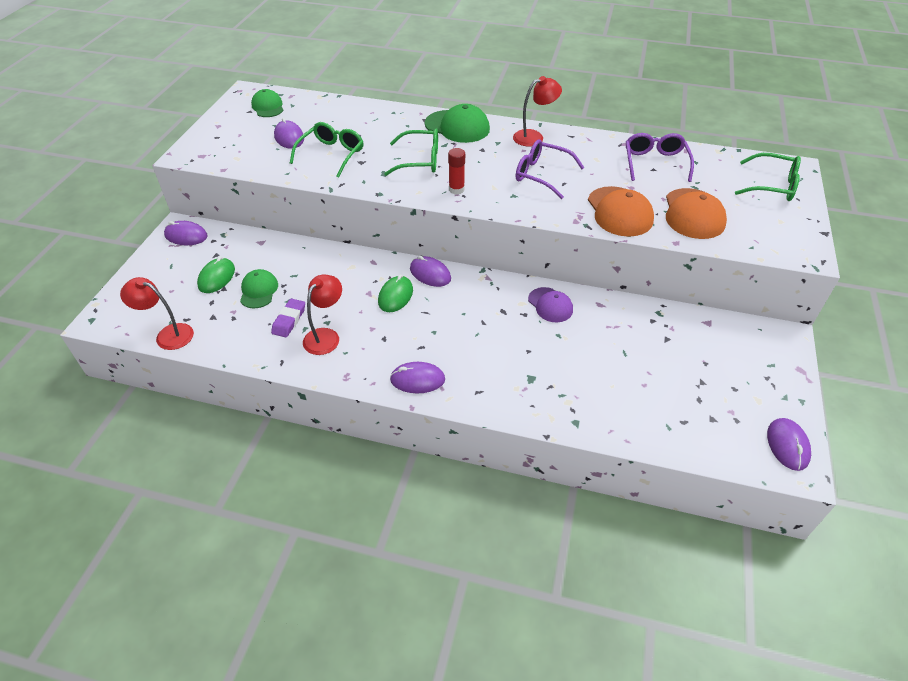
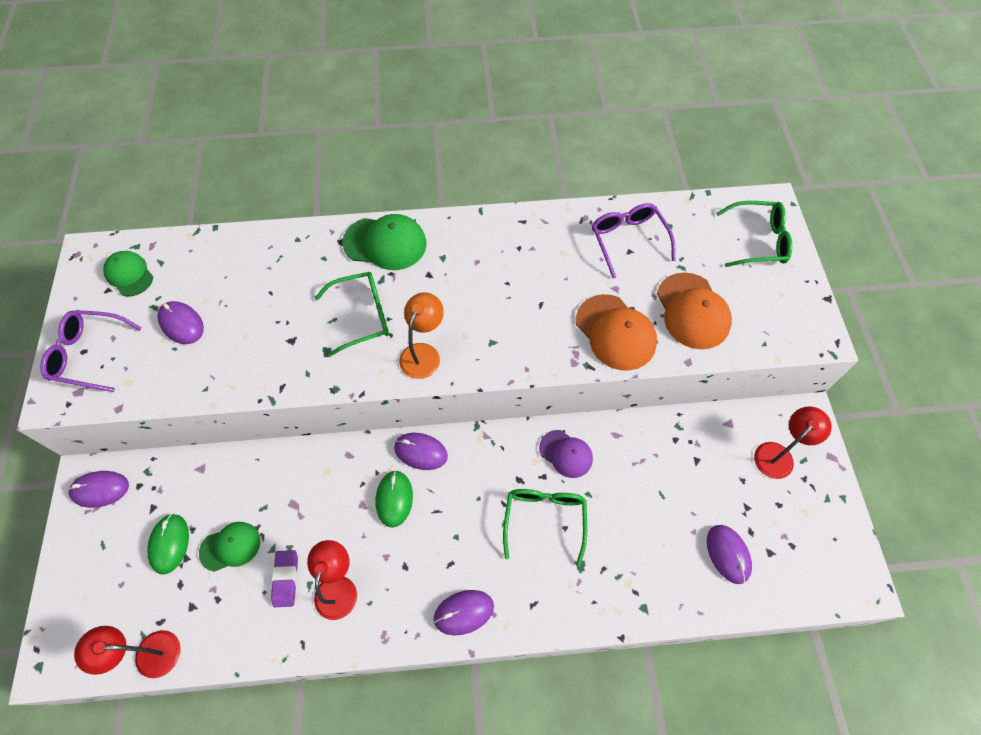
camera: 20 degrees left, 15 degrees up
(258, 291) = (230, 546): green cap -> green cap turned 90 degrees clockwise
(332, 154) = (249, 338): green glasses -> green glasses (544, 519)
(456, 189) = (423, 353): red glue stick -> orange lamp
(534, 137) = (481, 235): red lamp -> red lamp (778, 454)
(541, 175) = (511, 298): purple glasses -> purple glasses (89, 354)
(787, 445) = (845, 560): purple mouse -> purple mouse (728, 554)

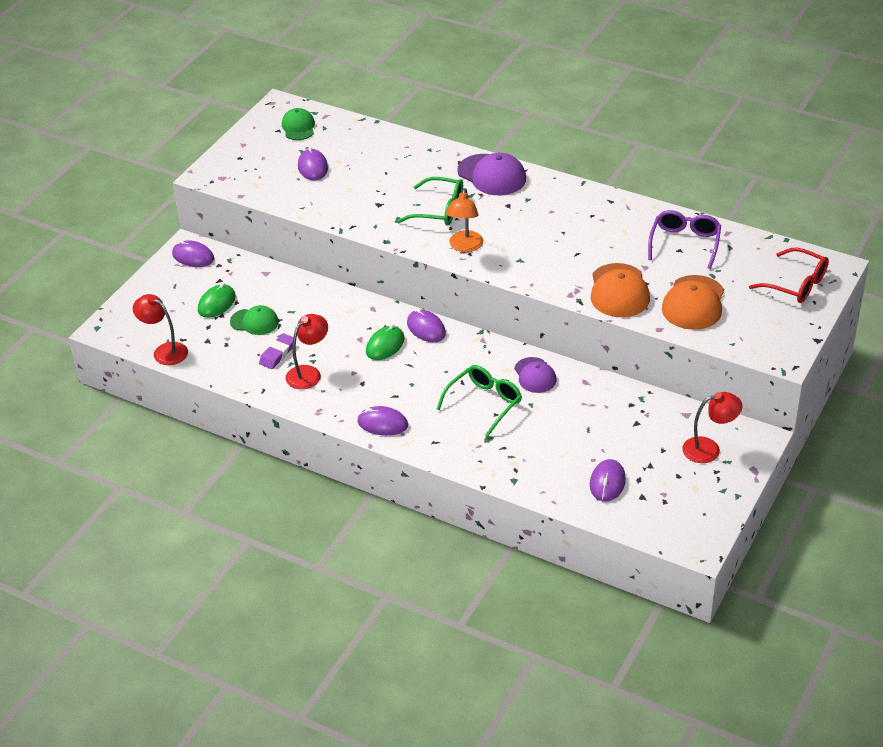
camera: 35 degrees right, 20 degrees down
(89, 354) = (242, 161): purple glasses -> none
(385, 243) = (492, 175): green cap -> purple cap
(423, 353) = (465, 246): orange lamp -> orange lamp turned 135 degrees clockwise
(758, 241) = (796, 284): green glasses -> red glasses

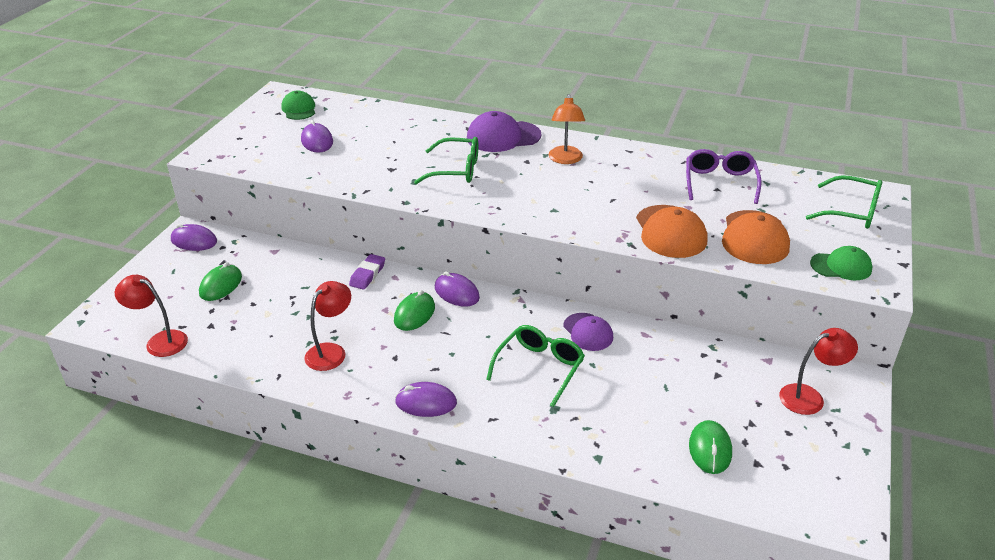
camera: 10 degrees left, 5 degrees down
(254, 322) = (264, 301): green cap -> green cap (841, 266)
(277, 354) = (293, 333): purple eraser -> purple eraser (367, 275)
(465, 246) = (491, 201): orange lamp -> orange lamp (565, 159)
(492, 175) = (503, 137): purple cap -> purple cap turned 135 degrees clockwise
(607, 482) = (710, 449): purple mouse -> green mouse
(796, 284) = (852, 212): red glasses -> green glasses

